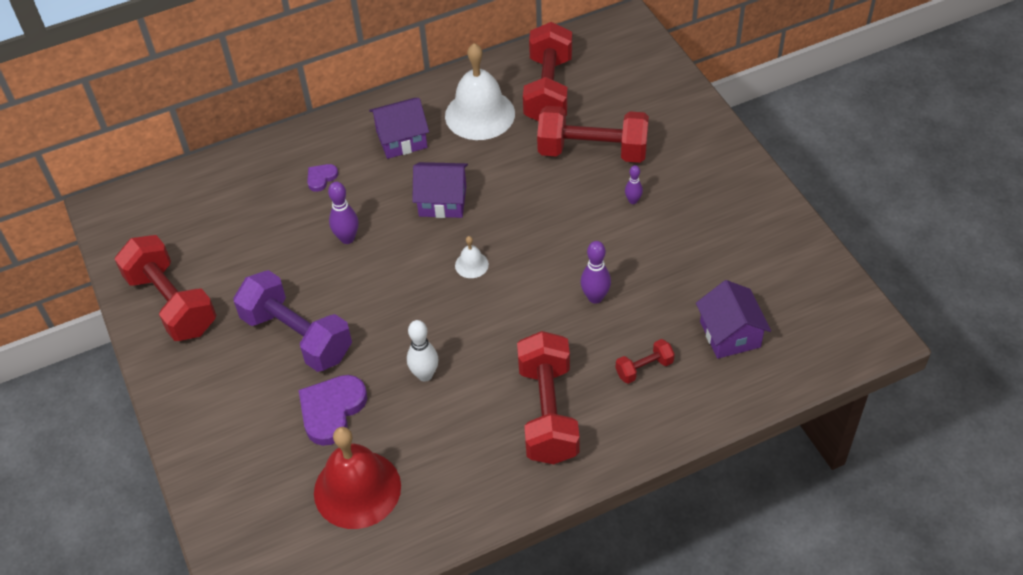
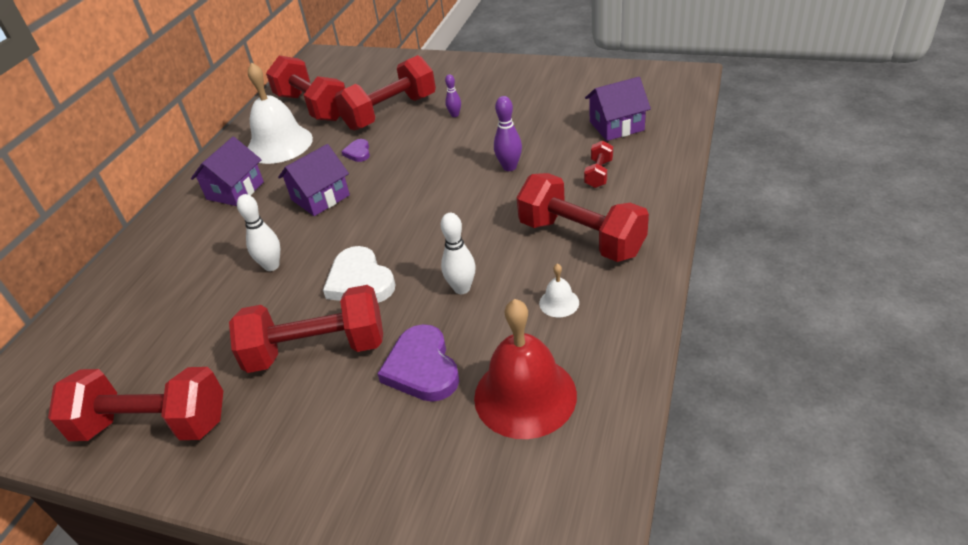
camera: 45 degrees left, 10 degrees down
(297, 336) = (317, 350): purple dumbbell -> red dumbbell
(321, 178) = (194, 251): purple heart -> purple heart (358, 152)
(347, 238) = (271, 266): purple bowling pin -> white bowling pin
(378, 305) = (360, 281): none -> white heart
(471, 265) = (397, 211): white bell -> white bell (559, 302)
(730, 334) = (616, 126): purple house -> purple house turned 45 degrees counterclockwise

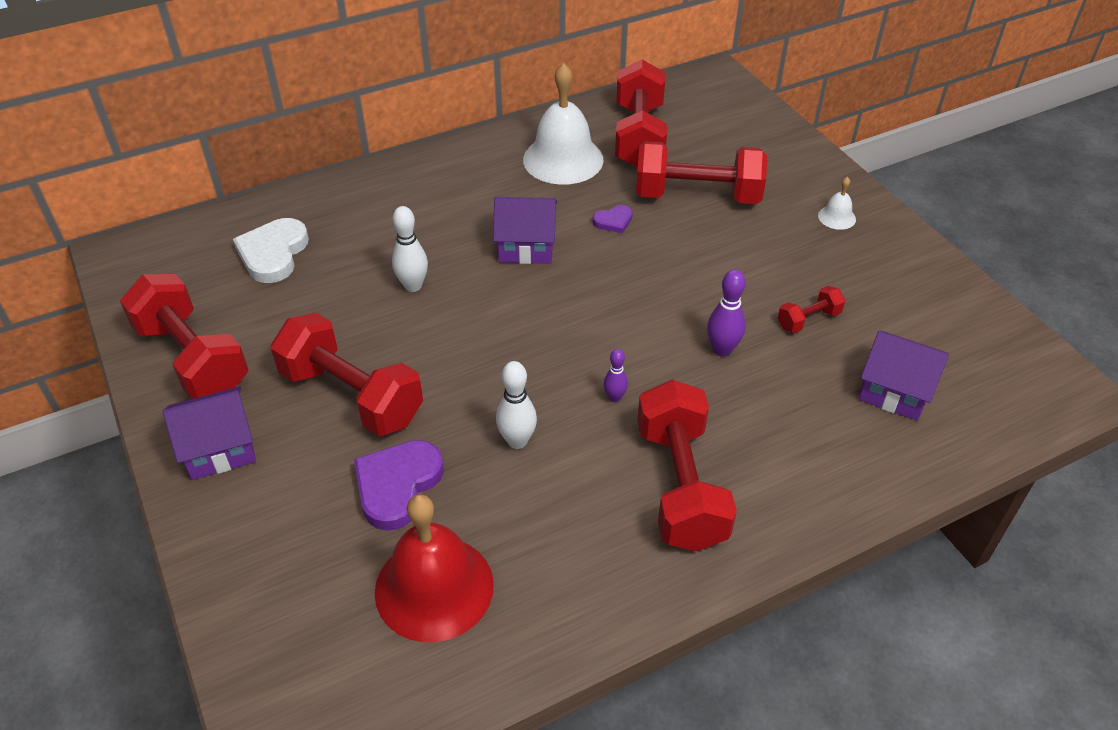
camera: 40 degrees right, 5 degrees up
(235, 190) = (474, 184): purple house -> purple house (219, 448)
(358, 152) = (613, 221): purple heart -> purple heart turned 150 degrees counterclockwise
(360, 281) = (454, 360): white heart -> white heart (273, 254)
(455, 115) = (751, 246): purple bowling pin -> purple bowling pin (614, 397)
(559, 302) = (572, 531): white bell -> white bell (836, 217)
(598, 174) = (795, 431): red dumbbell -> red dumbbell (808, 320)

